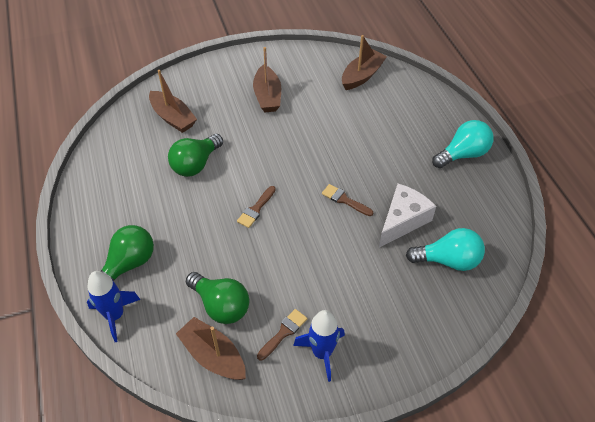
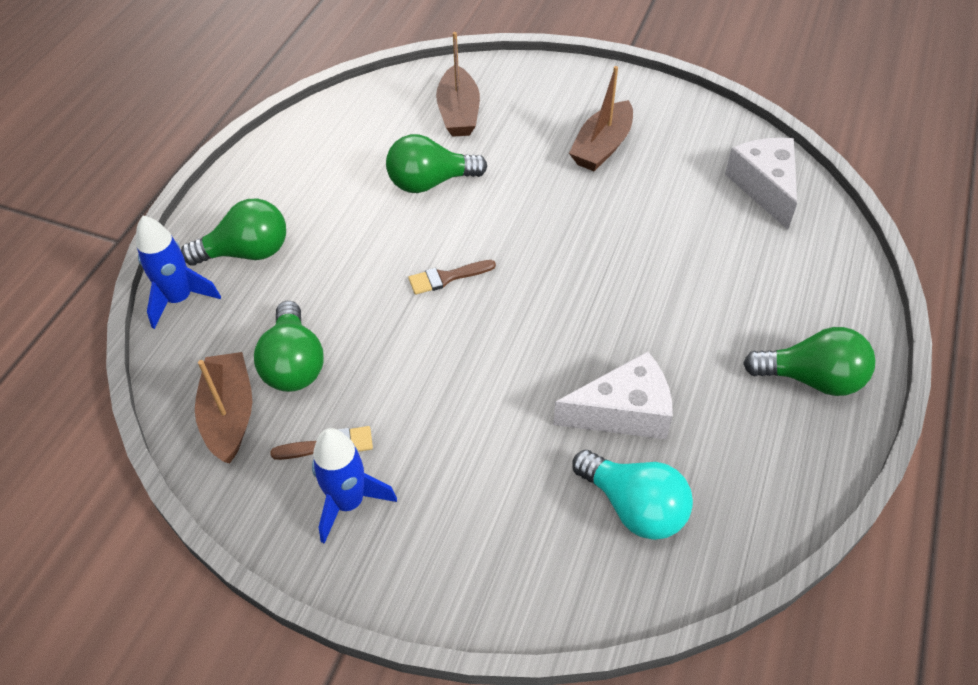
camera: 40 degrees right, 0 degrees up
(344, 200) = (570, 335): brown brush -> none
(362, 76) = (764, 187): brown boat -> white cheese
(463, 154) = (811, 379): turquoise light bulb -> green light bulb

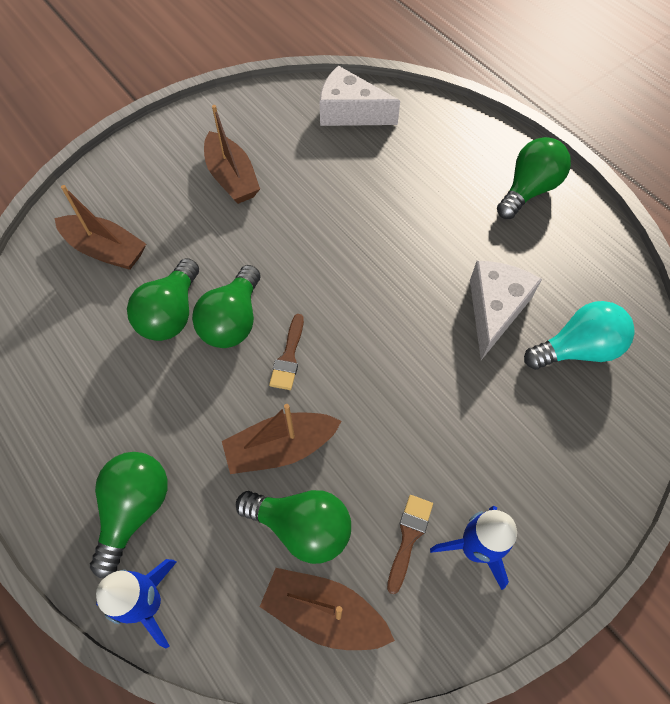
camera: 60 degrees left, 10 degrees up
(356, 315) = (280, 448): none -> brown boat
(454, 223) = (232, 321): none -> green light bulb

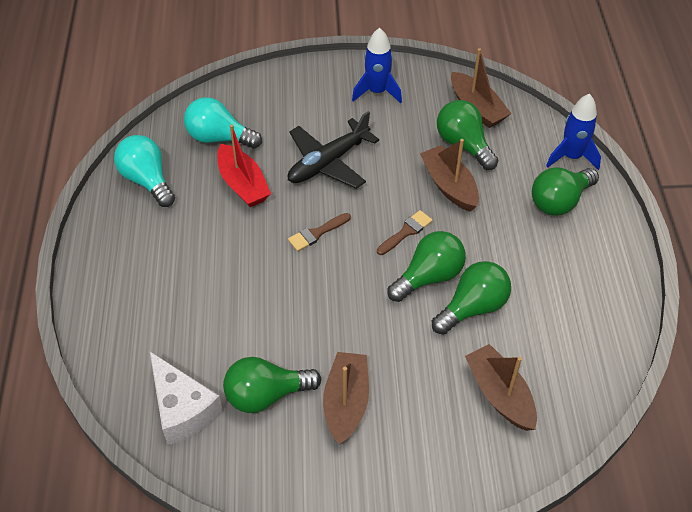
camera: 145 degrees left, 10 degrees down
(280, 448) = (449, 185): brown boat -> brown boat turned 135 degrees counterclockwise
(409, 537) = (407, 112): brown brush -> brown brush (316, 233)
(437, 392) = (328, 162): none -> black plane
(494, 310) = (243, 184): white cheese -> red boat
(528, 190) = (122, 246): green light bulb -> green light bulb (266, 395)
(584, 258) = (147, 180): none -> turquoise light bulb

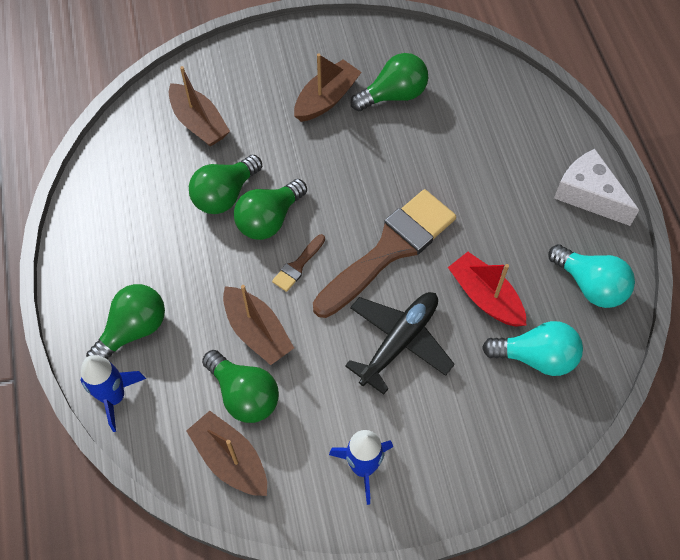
camera: 170 degrees right, 10 degrees up
(182, 409) = (457, 75): white cheese -> white cheese (588, 195)
(316, 233) = (389, 249): brown brush -> brown brush, size x2.45
(346, 402) = (326, 99): brown boat -> brown boat turned 135 degrees counterclockwise

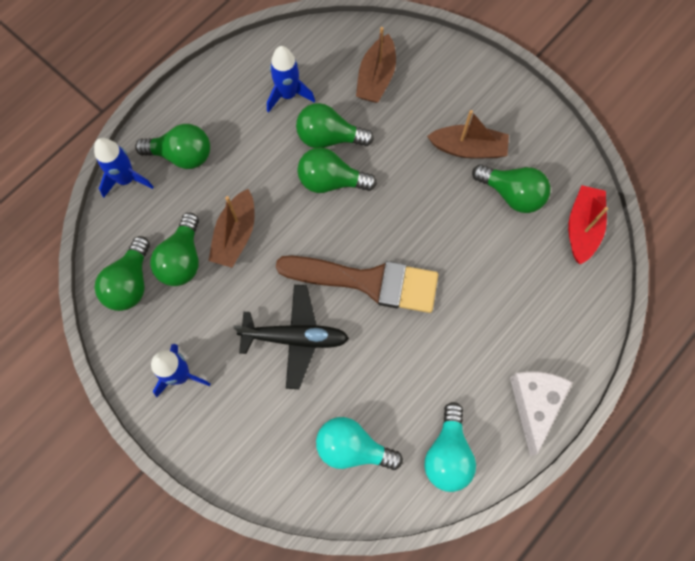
camera: 55 degrees right, 10 degrees up
(152, 201) = (288, 94): none -> blue rocket
(230, 459) = (130, 283): brown boat -> green light bulb
(298, 265) = (307, 226): brown brush -> none
(485, 297) = (378, 377): red boat -> red boat (582, 228)
(536, 357) = (352, 447): turquoise light bulb -> turquoise light bulb turned 135 degrees clockwise

